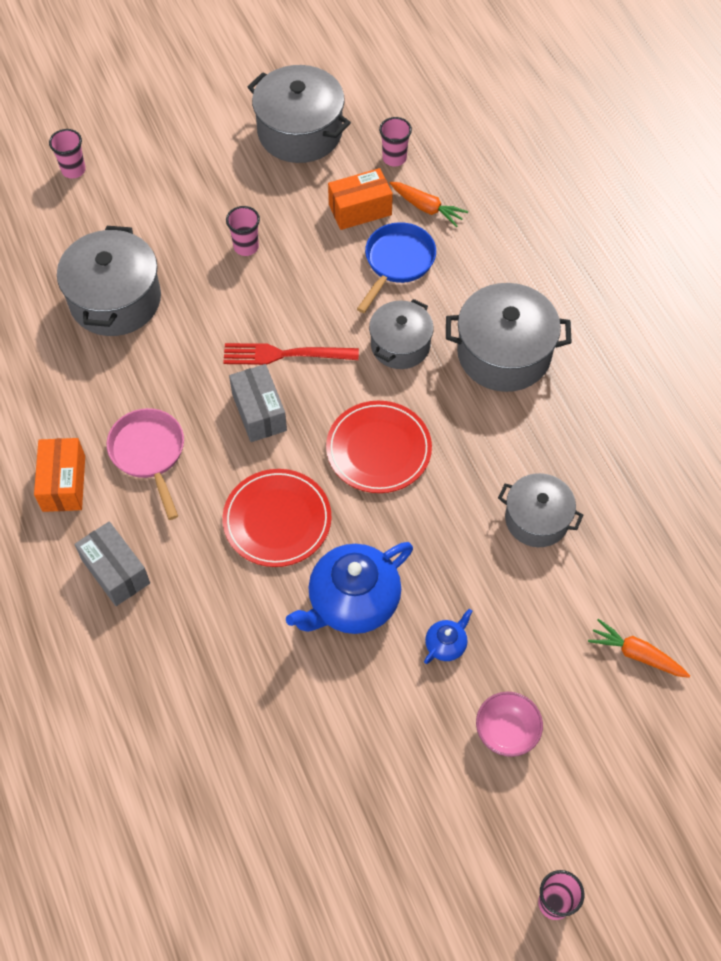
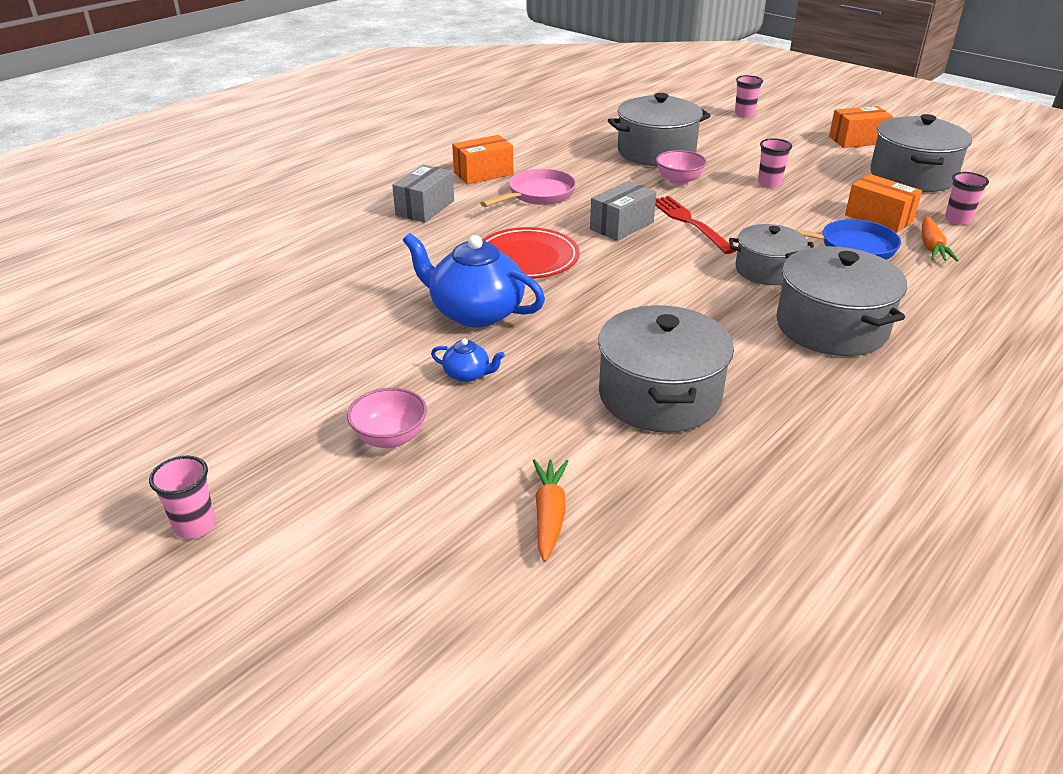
camera: 65 degrees right, 25 degrees down
(195, 316) = (679, 181): none -> pink bowl
(200, 120) = (857, 140): none -> orange box
(378, 449) = (645, 286): red plate -> none
(537, 519) = (659, 396): grey pot -> grey pot, size x1.57

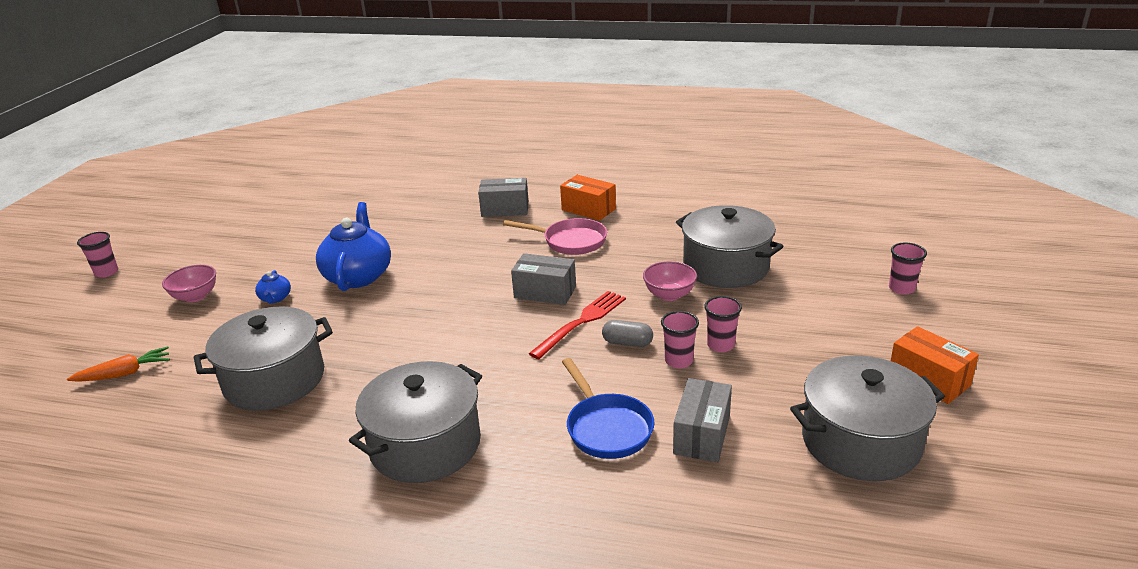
camera: 65 degrees right, 5 degrees down
(527, 258) = (454, 270): red plate -> none
(738, 213) = (627, 343): none -> grey capsule
(767, 270) = (515, 385): grey pot -> none
(878, 218) = (702, 435): orange box -> grey box
(931, 247) = (657, 487): orange carrot -> none
(957, 219) = (758, 499): pink cup -> pink cup (678, 361)

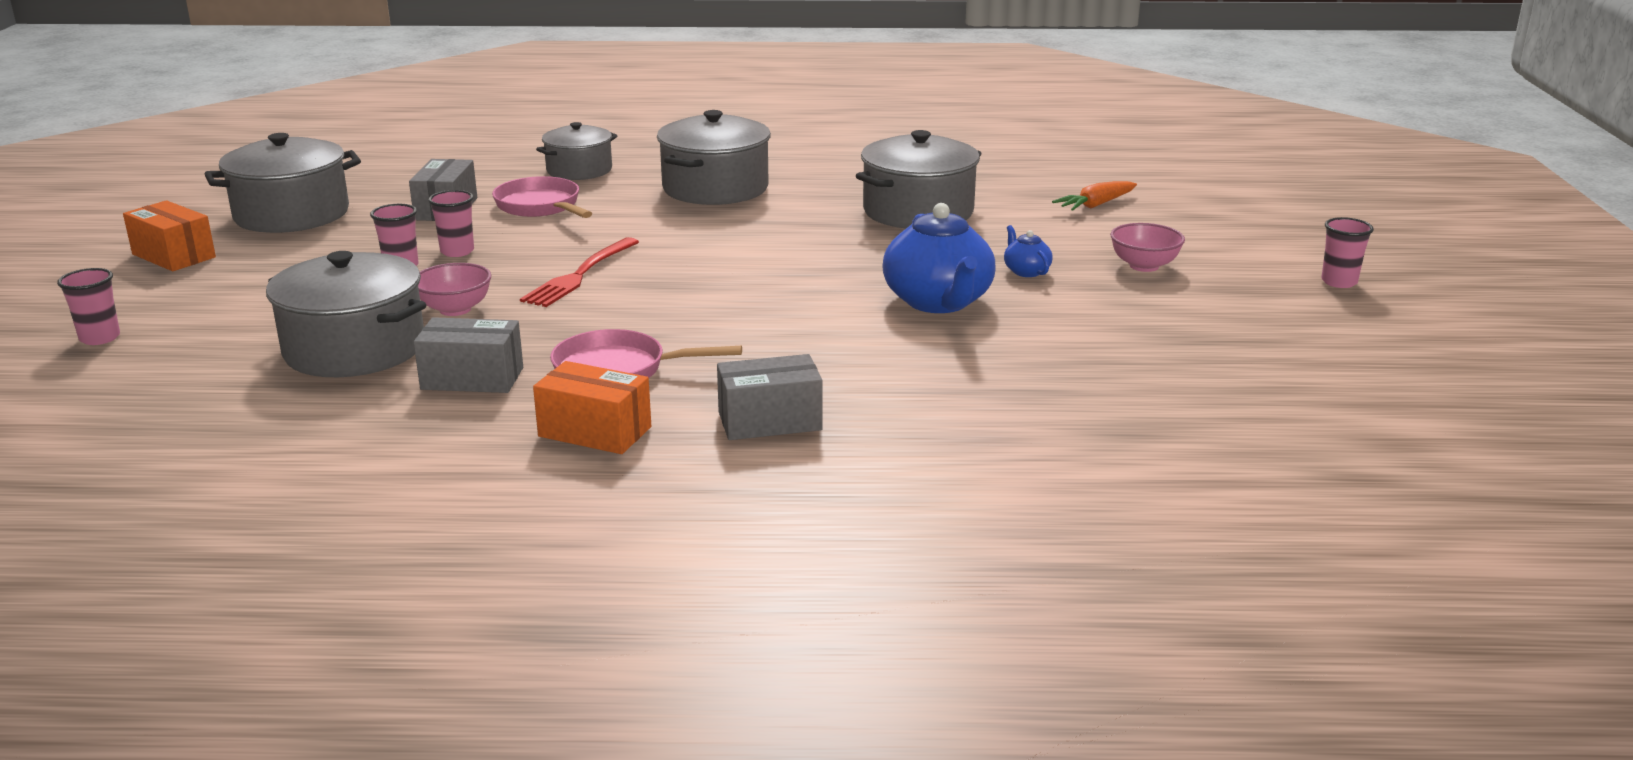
camera: 165 degrees right, 5 degrees down
(545, 292) = (639, 301): grey box -> grey box (472, 378)
(558, 509) = (579, 170): none -> grey pot
(606, 428) = (541, 207): blue pan -> pink pan
(627, 343) = (518, 261): grey capsule -> none

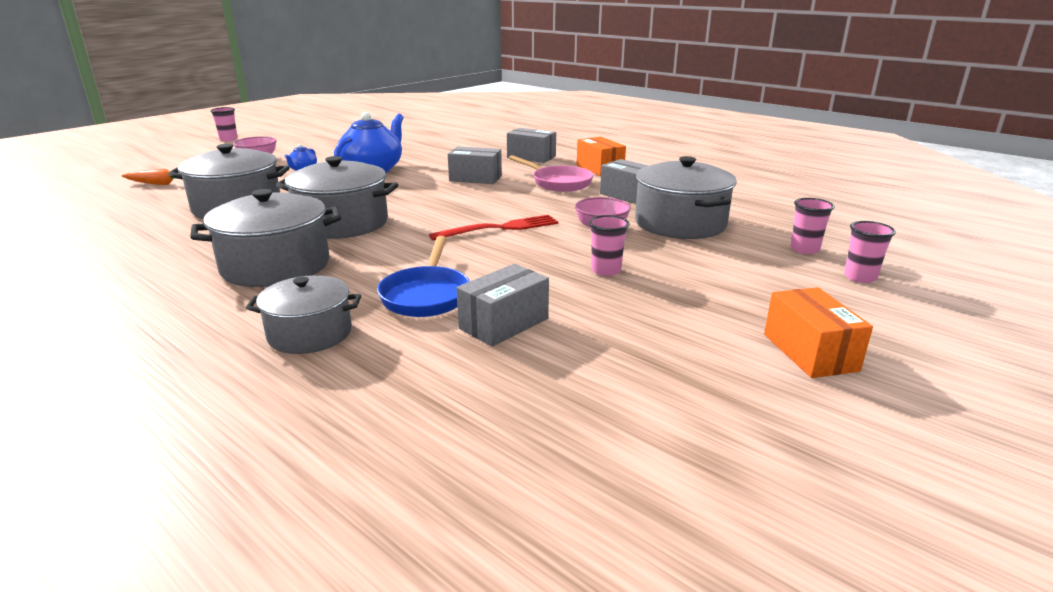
camera: 140 degrees left, 0 degrees up
(292, 214) = (663, 377): grey pot -> grey pot (342, 223)
(457, 251) = (551, 271): pink cup -> pink cup (804, 249)
(541, 207) = (426, 295): pink pan -> blue pan
(759, 336) = (475, 178): none -> grey box

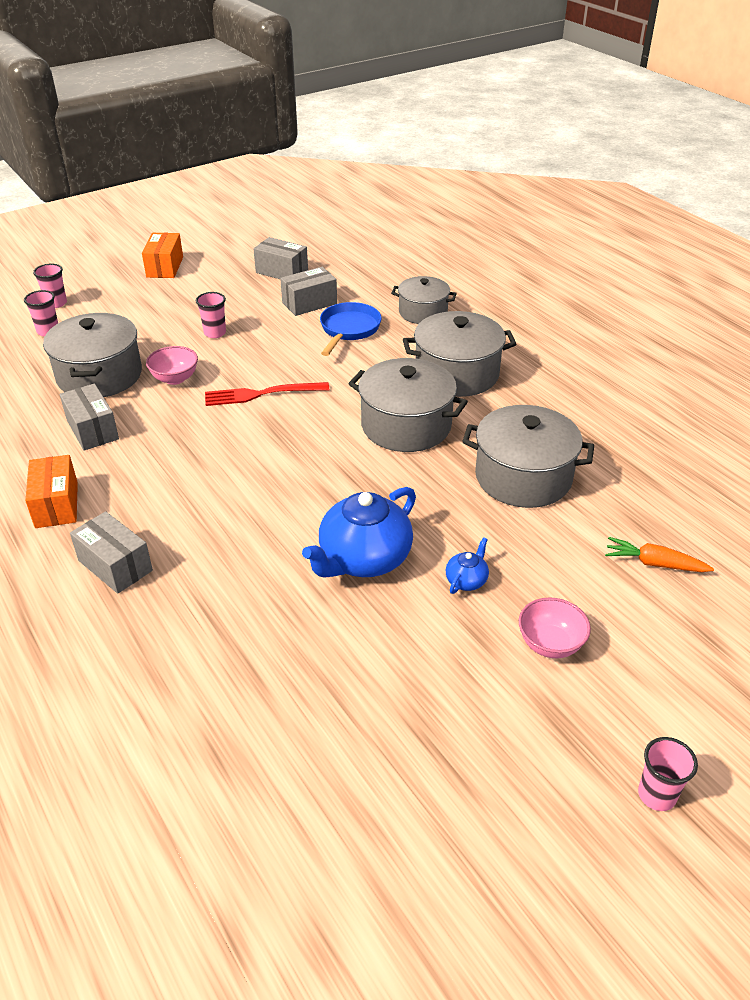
camera: 165 degrees left, 15 degrees up
(475, 178) = (234, 504): grey box -> grey box (282, 272)
(558, 183) = (141, 473): pink pan -> none

